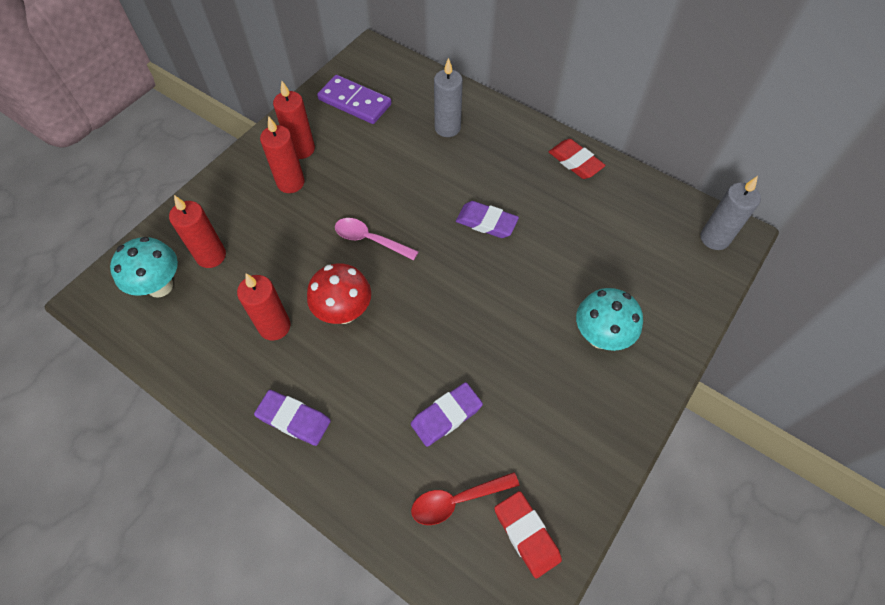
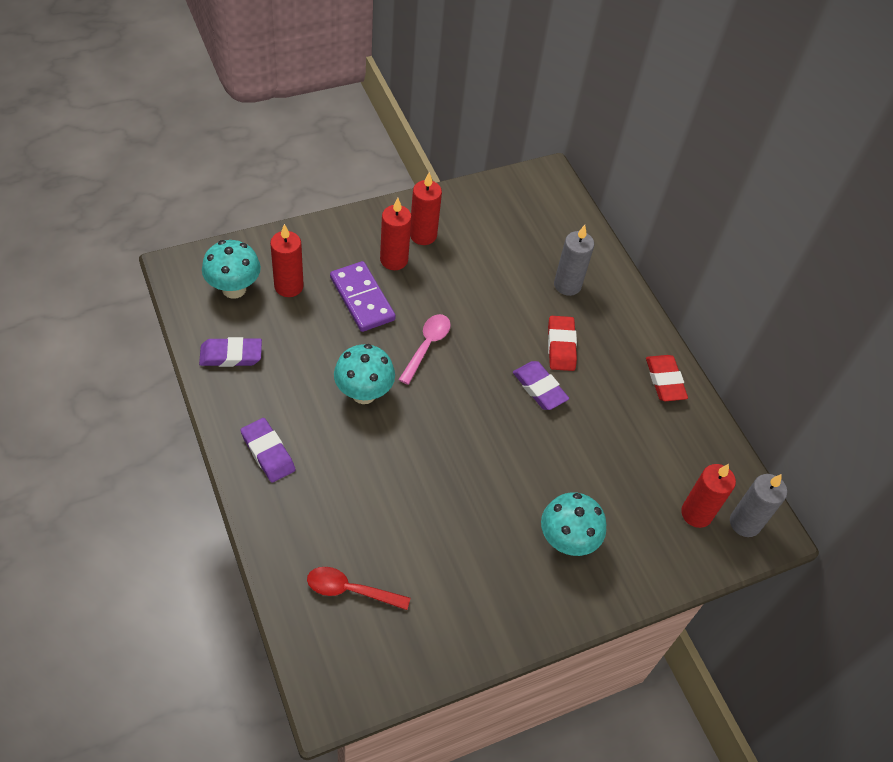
camera: 25 degrees right, 5 degrees down
(274, 326) = (301, 372): red candle -> red candle (696, 513)
(344, 312) = (364, 393): red mushroom -> turquoise mushroom
(354, 102) = (499, 217): purple domino -> purple domino (362, 299)
(370, 240) = (427, 346): pink spoon -> pink spoon turned 60 degrees clockwise
(446, 416) = (388, 523): purple eraser -> purple eraser (231, 355)
(526, 534) = (386, 649): red eraser -> red eraser (561, 346)

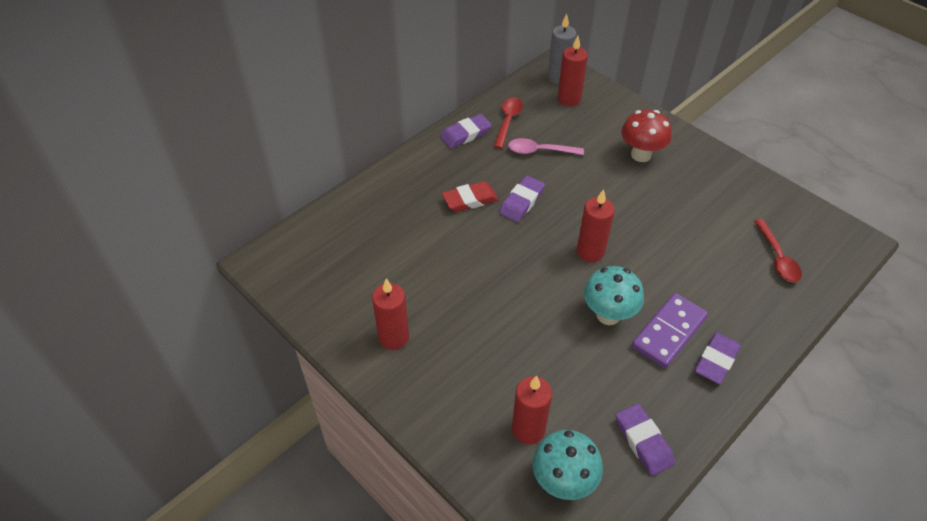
camera: 105 degrees left, 5 degrees down
(362, 299) = (505, 358): purple domino -> purple domino (669, 332)
(394, 260) = (440, 350): red candle -> red candle (590, 252)
(427, 346) = (528, 288): pink spoon -> pink spoon (539, 151)
(566, 541) = (641, 155): turquoise mushroom -> red mushroom
(567, 285) = (399, 212): grey candle -> none
(665, 380) = (465, 134): red eraser -> purple eraser
(674, 430) = (508, 121): none -> red spoon

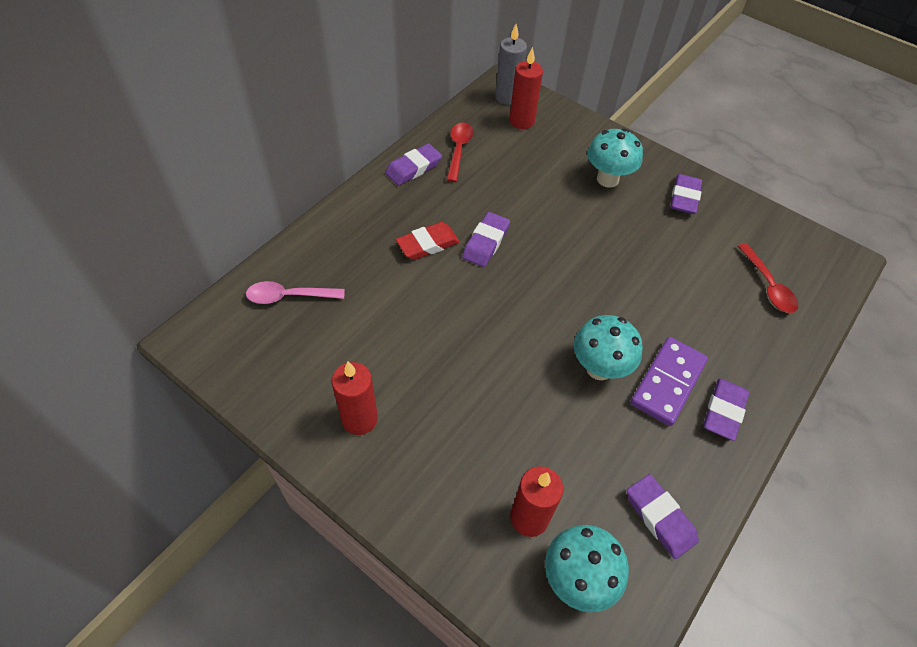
camera: 10 degrees left, 5 degrees up
(539, 151) = (498, 182): pink spoon -> pink spoon (289, 296)
(590, 252) = (569, 295): red candle -> none
(641, 155) = (607, 179): red mushroom -> turquoise mushroom
(711, 175) = (684, 197): none -> purple eraser

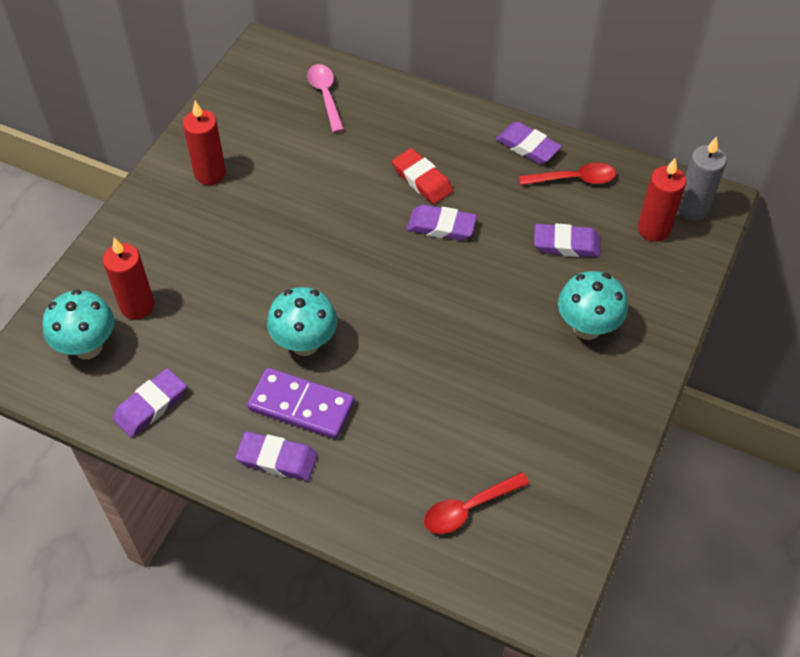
camera: 80 degrees right, 0 degrees up
(684, 197) = (589, 413): purple eraser -> purple eraser (566, 244)

